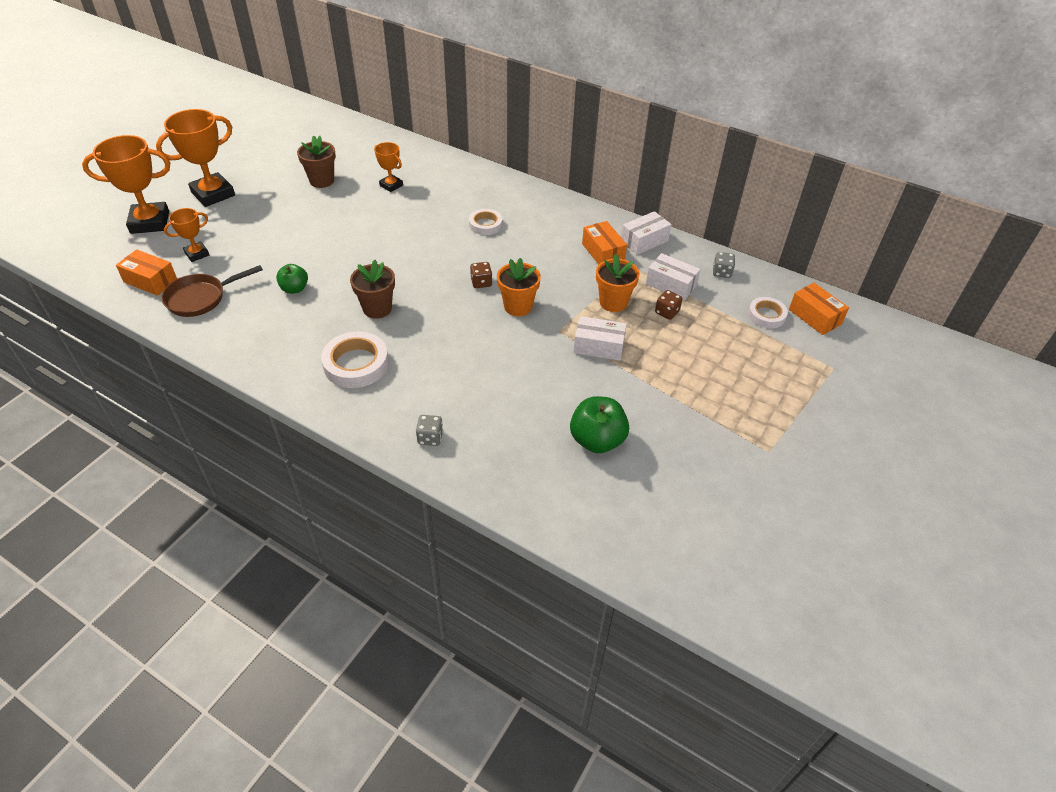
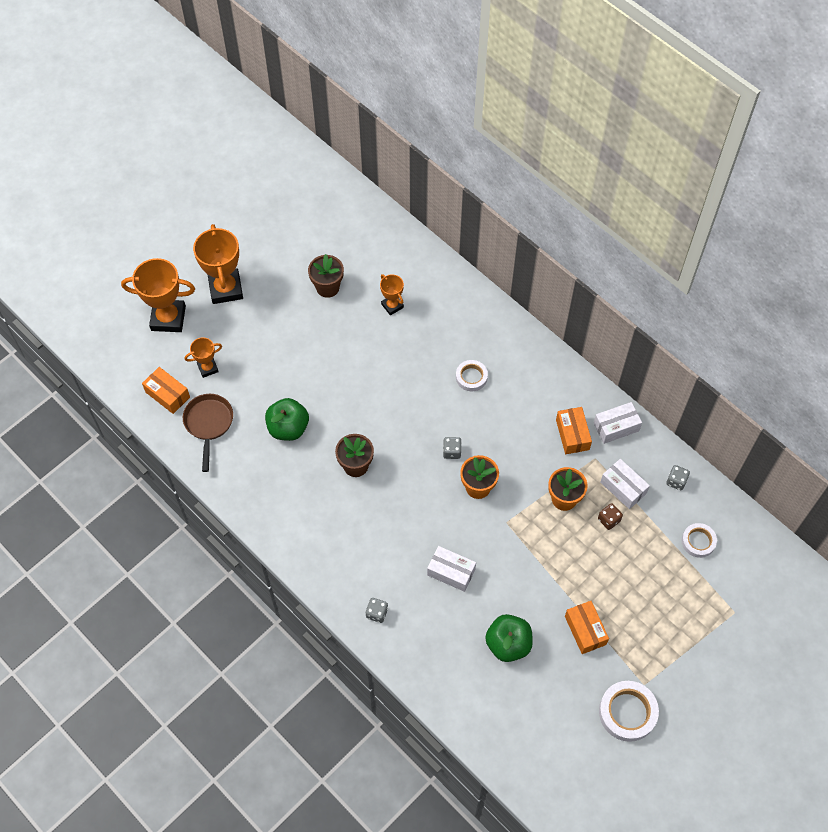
camera: 15 degrees right, 15 degrees up
(201, 298) = (208, 424): brown pan -> brown pan turned 105 degrees clockwise
(213, 194) = (226, 289): orange trophy -> orange trophy turned 75 degrees counterclockwise
(294, 289) = (288, 428): green apple -> green apple, size x1.62
(356, 364) = (329, 525): white tape -> white tape (627, 712)
(481, 282) = (452, 452): brown dice -> grey dice
(598, 346) = (536, 547): white box -> white box (451, 572)
(815, 317) = (742, 552): orange box -> orange box (585, 630)

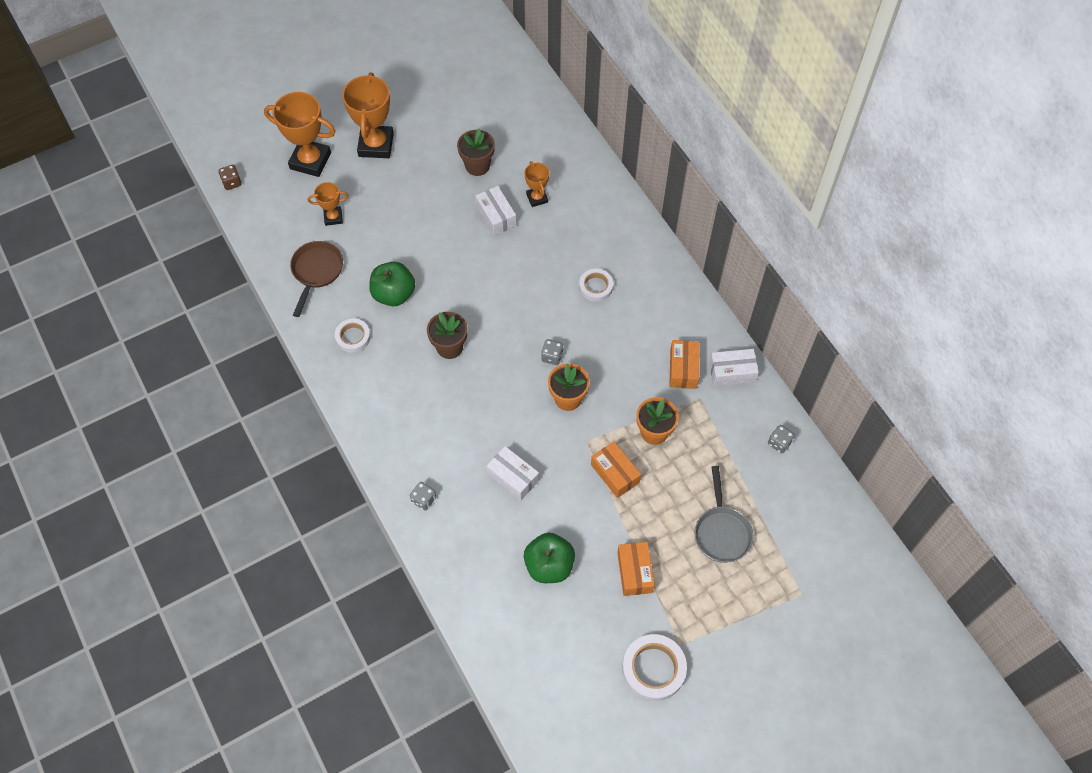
camera: 15 degrees right, 0 degrees up
(167, 394) = (285, 234): orange box -> orange box (615, 473)
(608, 520) = (695, 465): brown dice -> brown dice (232, 182)
(623, 488) = (720, 436): white box -> white box (496, 216)
(650, 574) = (721, 532): none -> grey pan
(698, 541) = (784, 511): white tape -> white tape (353, 337)

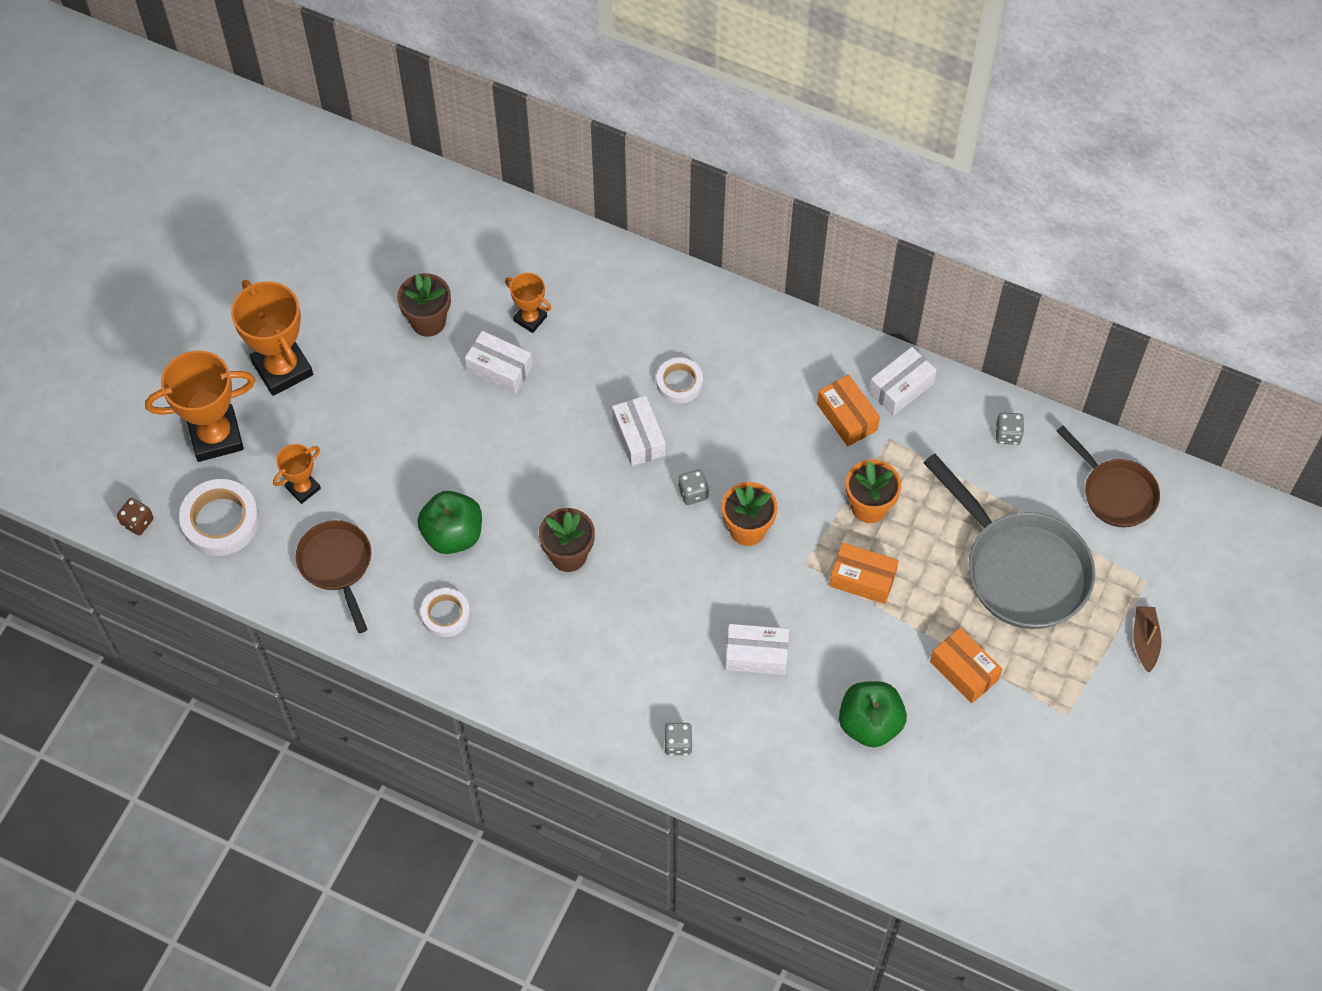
camera: 35 degrees left, 0 degrees up
(545, 304) = (638, 437): none -> white box
(653, 669) = (1059, 758): white tape -> white tape (220, 521)
(721, 532) = (1020, 568): grey pan -> grey pan, size x1.66
(769, 632) = (1145, 641): none -> brown boat
(823, 524) = (1115, 492): none -> brown pan

